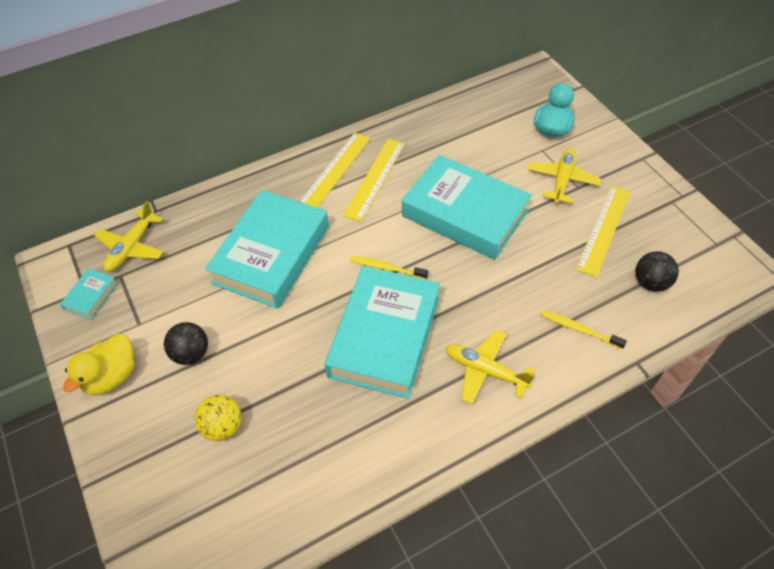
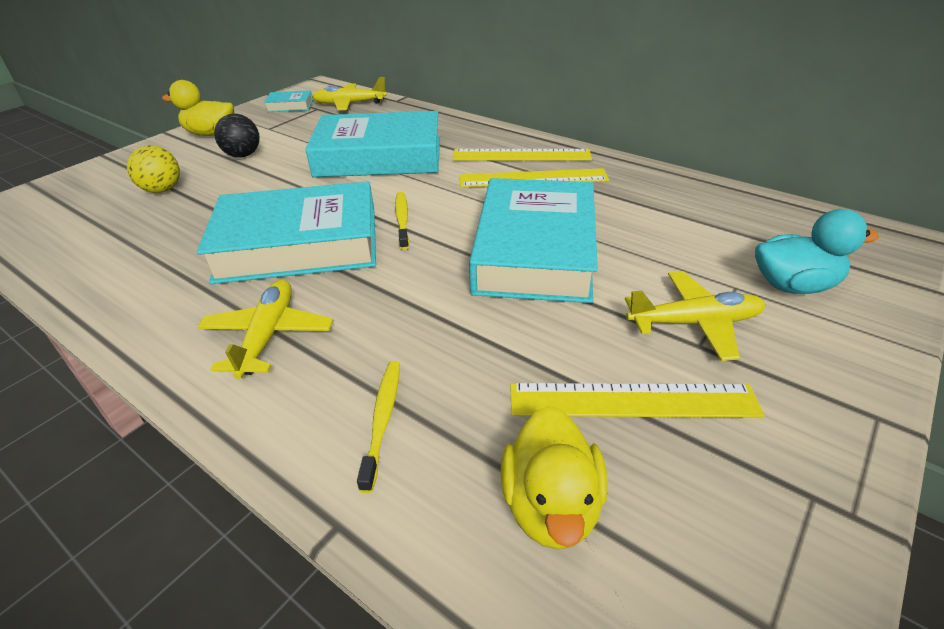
camera: 65 degrees right, 15 degrees down
(650, 283) = (551, 505): black ball -> yellow duck

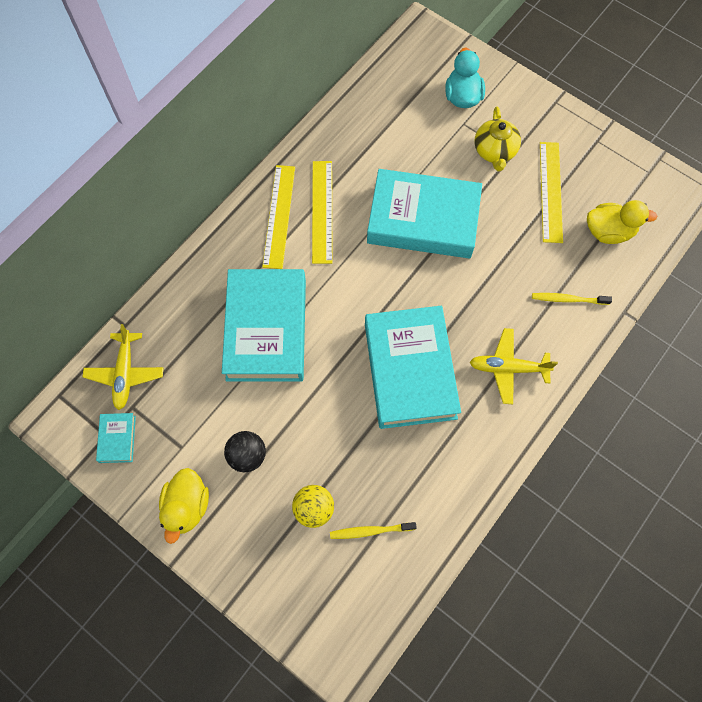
camera: 90 degrees left, 30 degrees up
(402, 220) = (379, 302): yellow toothbrush -> yellow toothbrush (371, 531)
(695, 323) = (494, 151): yellow plane -> yellow teapot

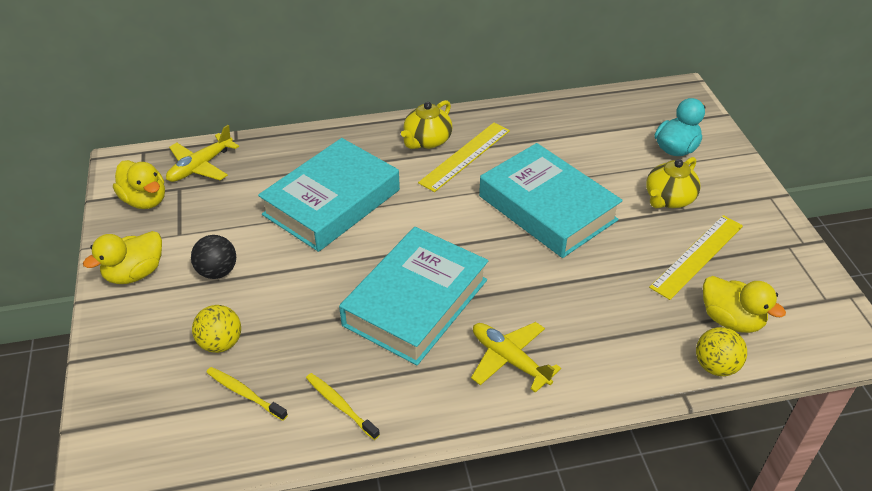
camera: 40 degrees right, 25 degrees down
(117, 439) = (145, 200): turquoise book -> yellow duck
(279, 216) = (427, 141): yellow ruler -> yellow teapot
(568, 299) = (630, 346): yellow toothbrush -> yellow toothbrush (340, 405)
(626, 276) = (715, 366): none -> yellow ball

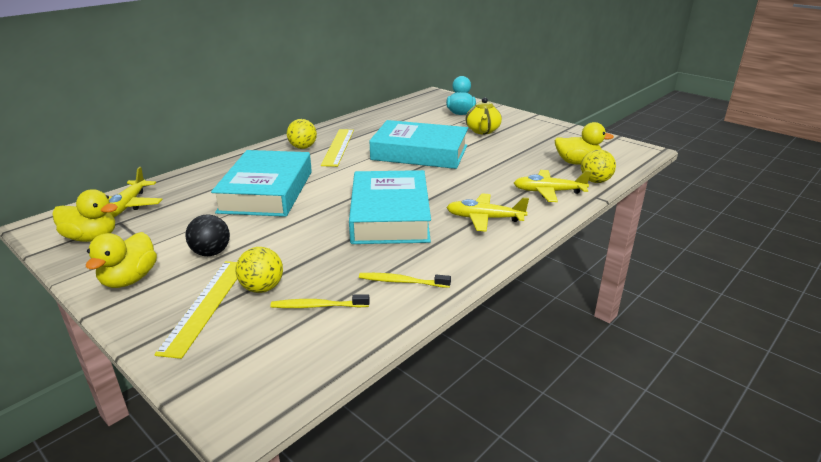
camera: 35 degrees left, 15 degrees down
(427, 141) = (303, 147): yellow teapot -> yellow ball
(632, 354) = (548, 192): none -> yellow plane
(697, 256) = (527, 146): yellow ruler -> yellow ruler (206, 305)

